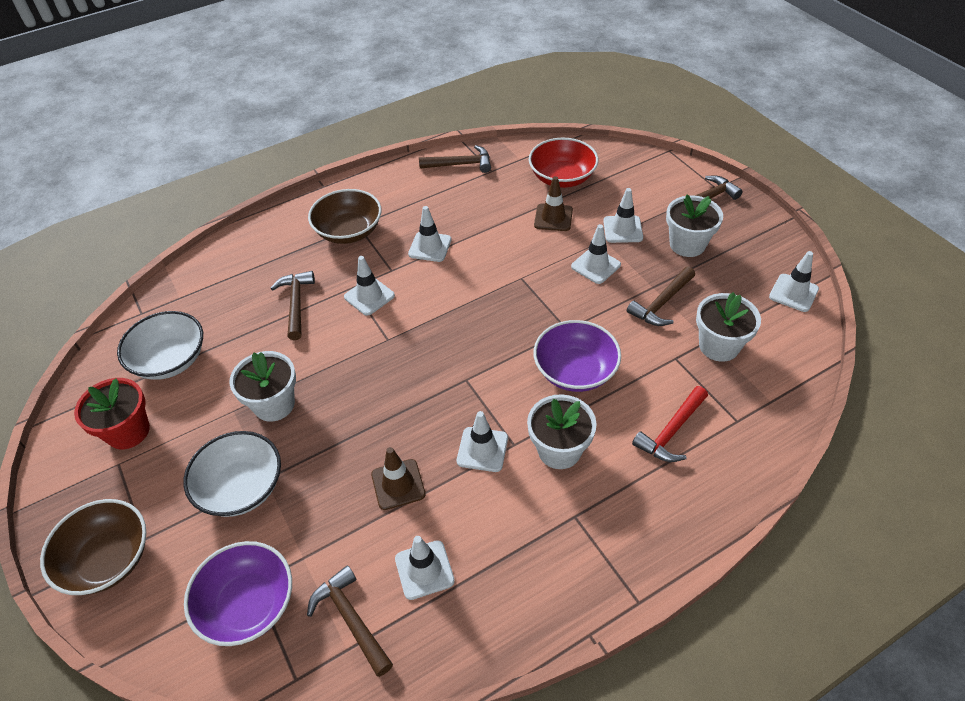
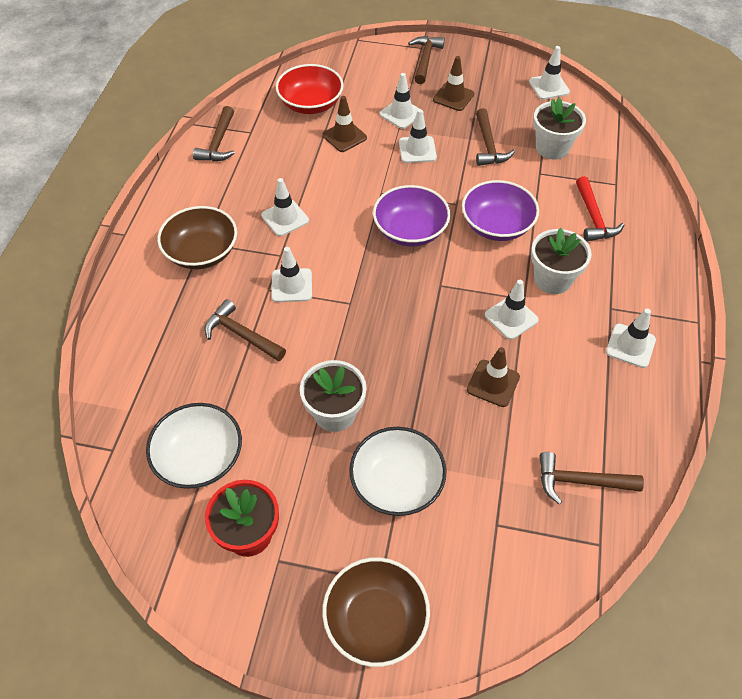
camera: 50 degrees left, 5 degrees up
(248, 604) = (511, 540): purple bowl -> purple bowl (410, 230)
(424, 570) = (578, 414): white traffic cone -> white traffic cone (630, 346)
(460, 164) = (218, 143): brown hammer -> brown hammer turned 150 degrees clockwise
(687, 244) = (453, 97): white flower pot -> brown traffic cone

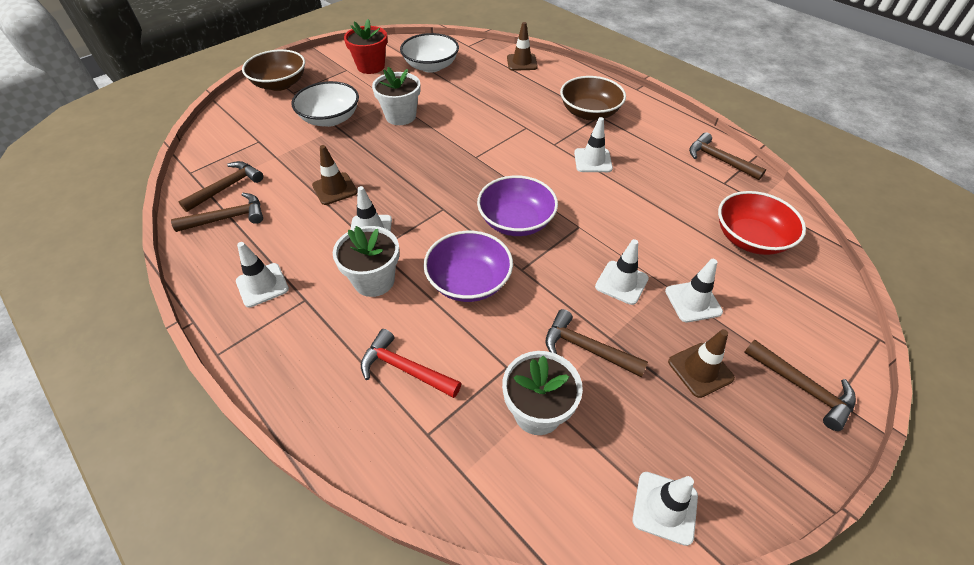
camera: 125 degrees right, 5 degrees down
(242, 335) = (498, 104): brown hammer -> brown hammer (227, 218)
(291, 285) = (519, 138): white traffic cone -> none
(344, 136) = (679, 239): brown traffic cone -> brown traffic cone (522, 62)

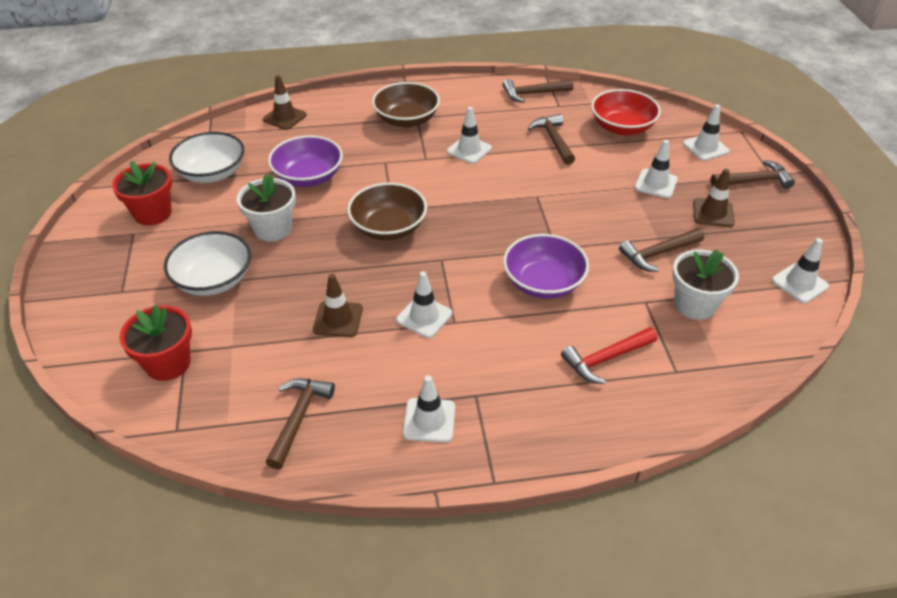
camera: 55 degrees left, 5 degrees down
(227, 187) = (243, 404): brown hammer -> brown hammer (553, 140)
(243, 140) = (168, 363): none -> red flower pot
(280, 84) = (88, 296): brown bowl -> brown bowl (388, 228)
(374, 280) = (492, 339): white flower pot -> none
(516, 221) = (499, 225): purple bowl -> purple bowl (308, 177)
(621, 282) = (612, 205): white traffic cone -> white traffic cone (705, 147)

